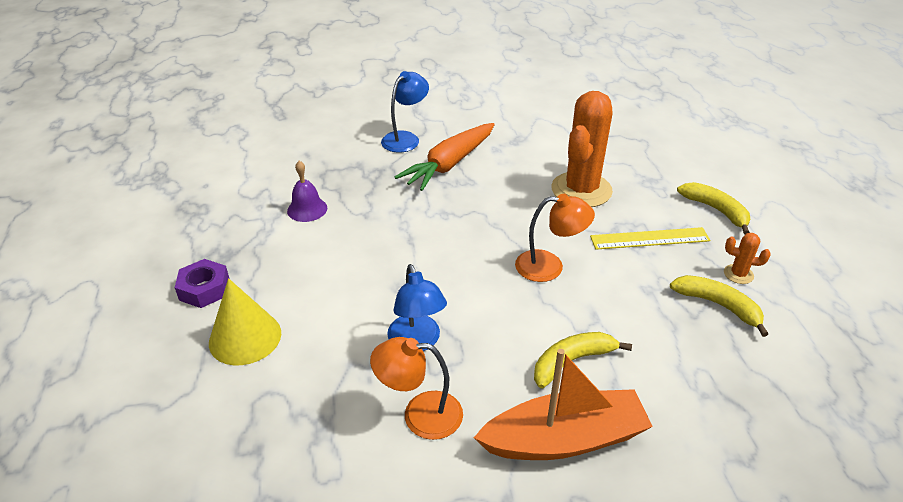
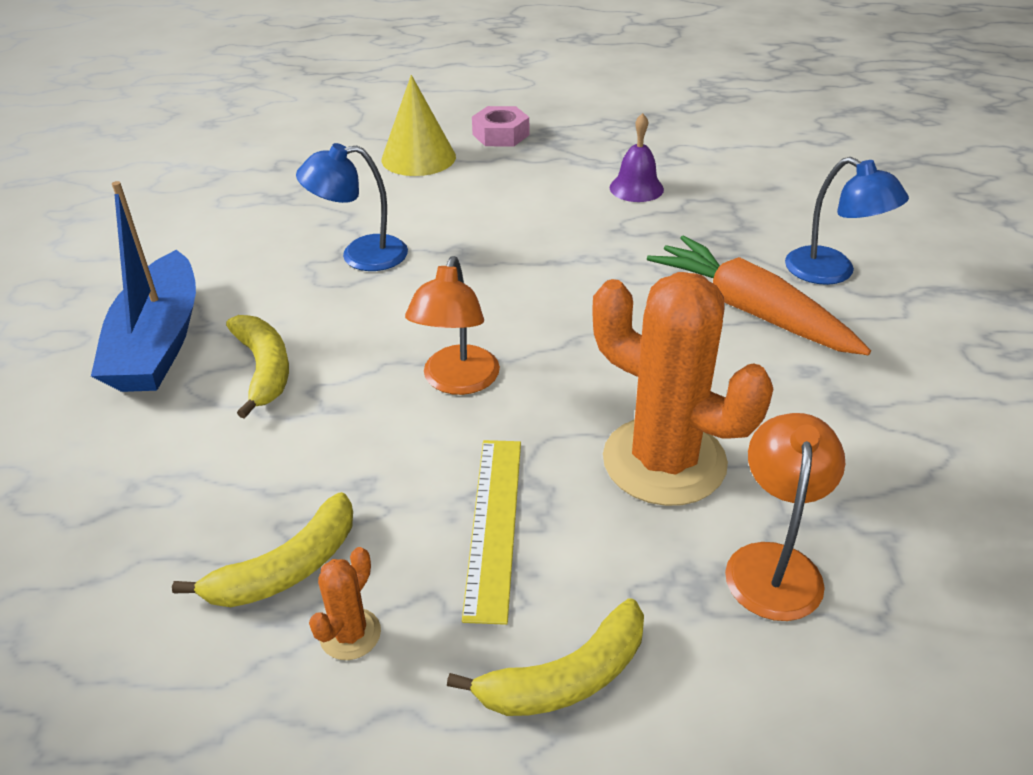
camera: 100 degrees right, 0 degrees up
(204, 289) = (501, 135): purple nut -> pink nut
(420, 414) = (257, 251): orange lamp -> orange lamp (774, 563)
(564, 439) = (159, 342): orange boat -> blue boat

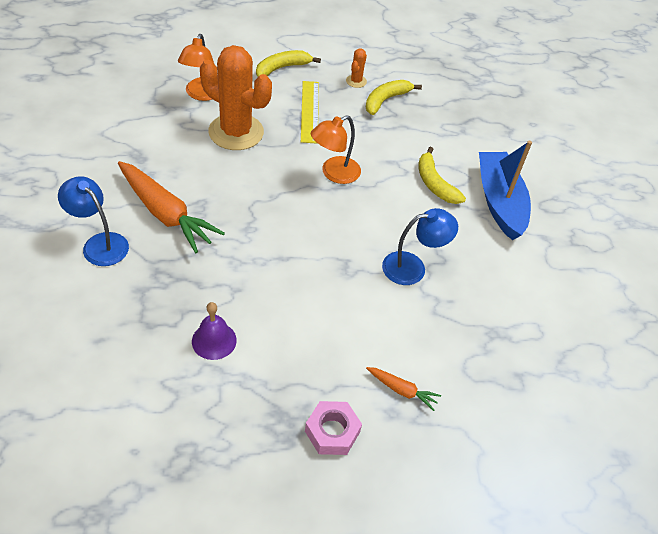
camera: 170 degrees right, 10 degrees up
(418, 158) = (402, 390): yellow cone -> orange carrot
(457, 382) = (334, 173): orange lamp -> orange lamp turned 135 degrees counterclockwise

